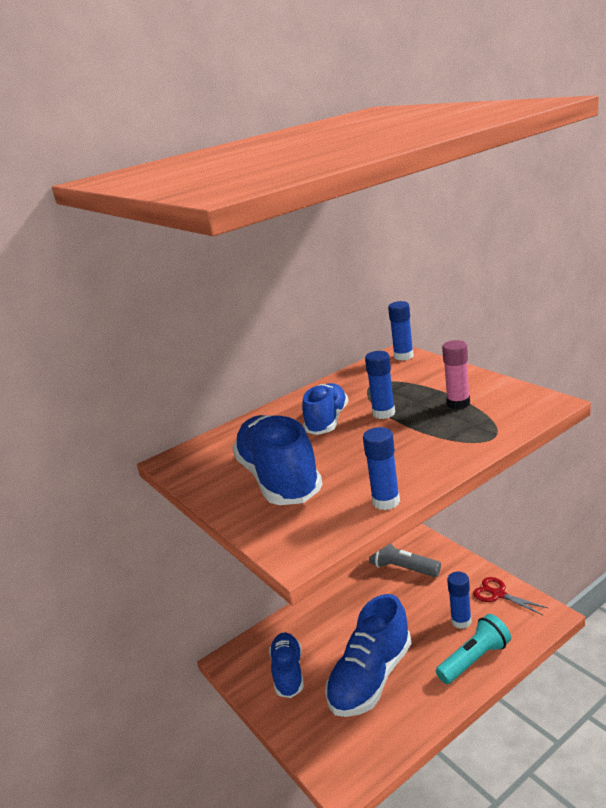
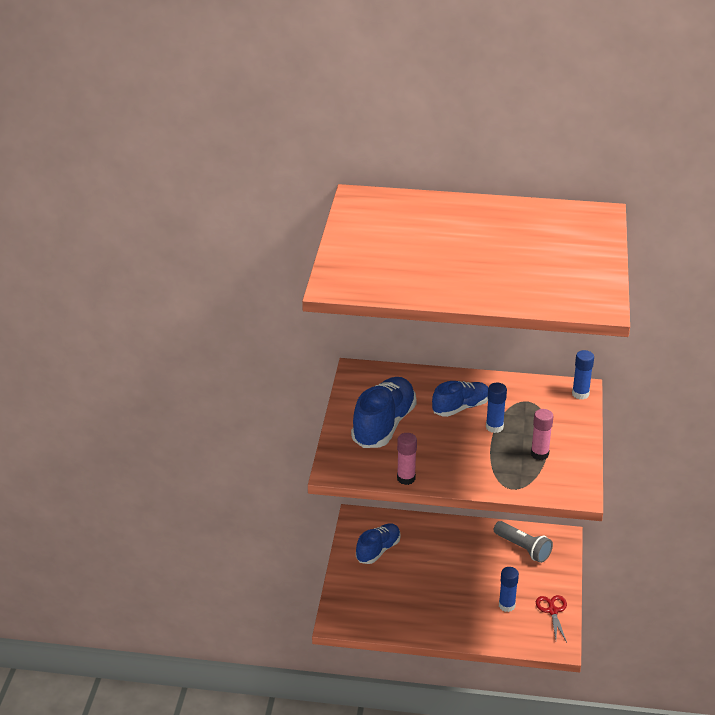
camera: 40 degrees right, 10 degrees up
(371, 678) = (415, 590): blue shoe -> none
(386, 501) = (406, 478): blue glue stick -> pink glue stick
(403, 568) = (523, 548): grey flashlight -> grey flashlight turned 150 degrees clockwise
(474, 659) = (481, 629): turquoise flashlight -> none

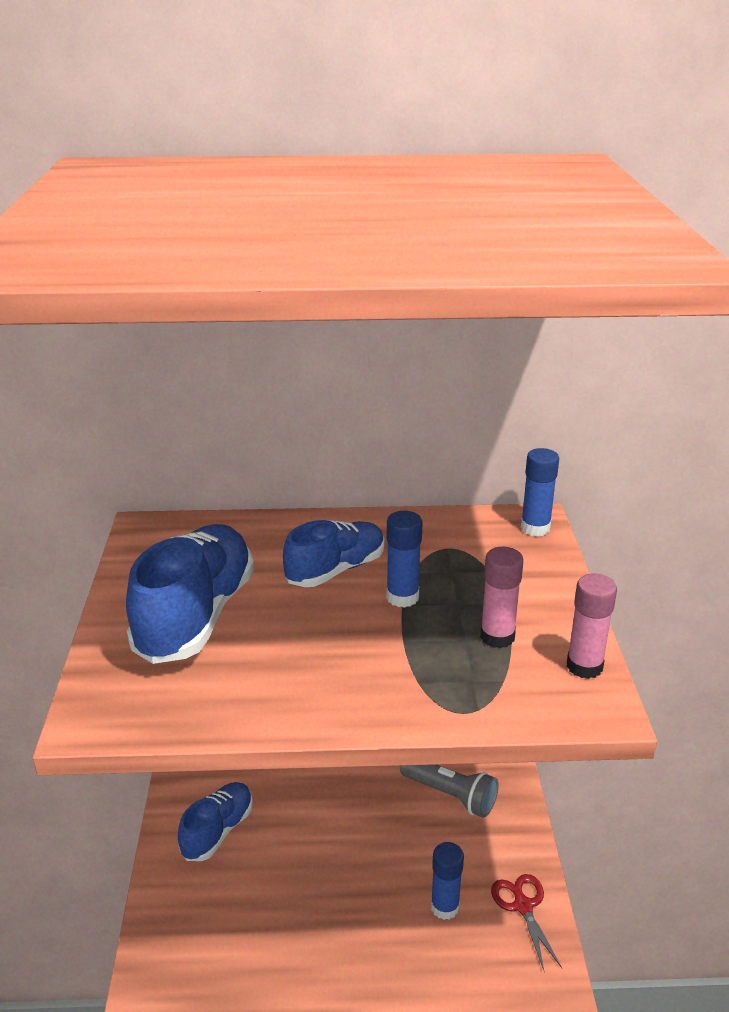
camera: 10 degrees left, 5 degrees down
(406, 478) = (244, 717): pink glue stick -> pink glue stick (584, 666)

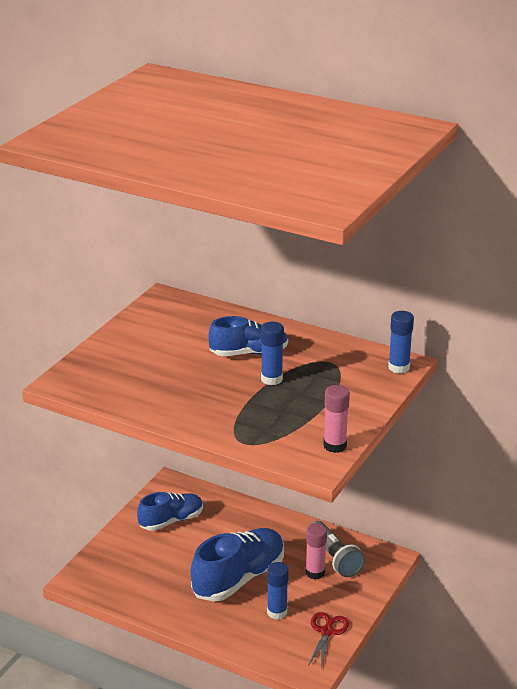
camera: 30 degrees right, 0 degrees up
(196, 616) = (150, 352): blue shoe -> blue shoe (238, 578)
(497, 637) = (302, 416): pink glue stick -> pink glue stick (315, 572)

